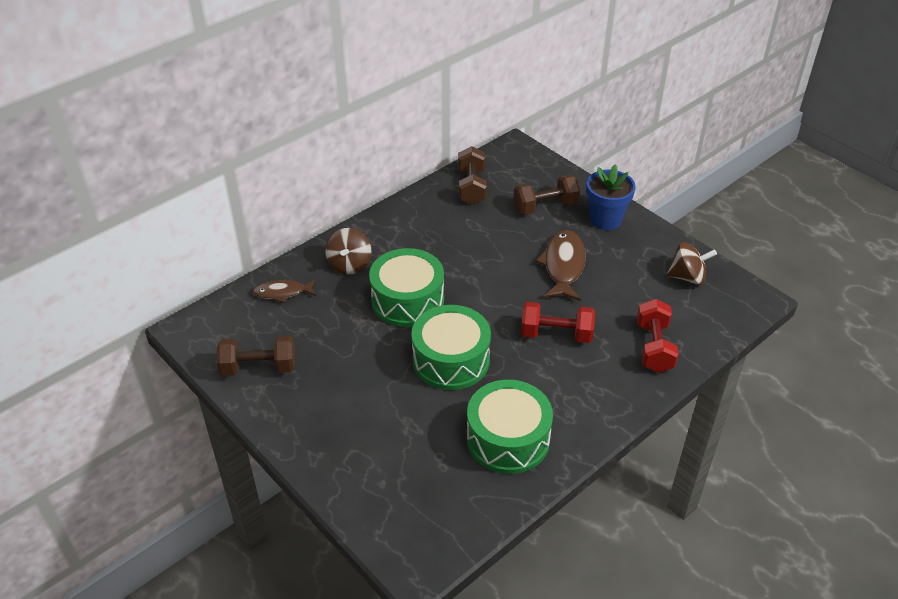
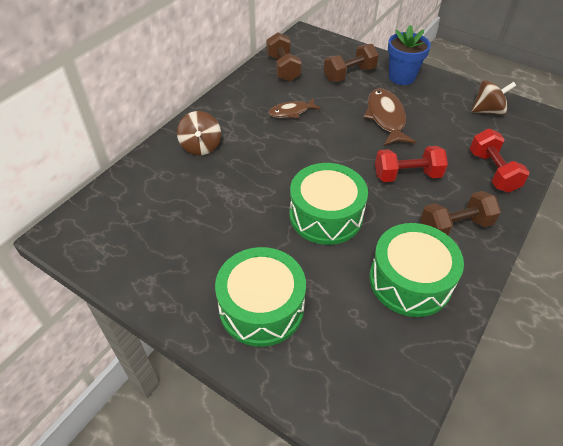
camera: 15 degrees left, 5 degrees up
(259, 368) = (143, 259): brown dumbbell -> brown dumbbell (455, 227)
(283, 293) = (146, 182): brown fish -> brown fish (291, 112)
(407, 300) = (265, 169): green drum -> green drum (261, 307)

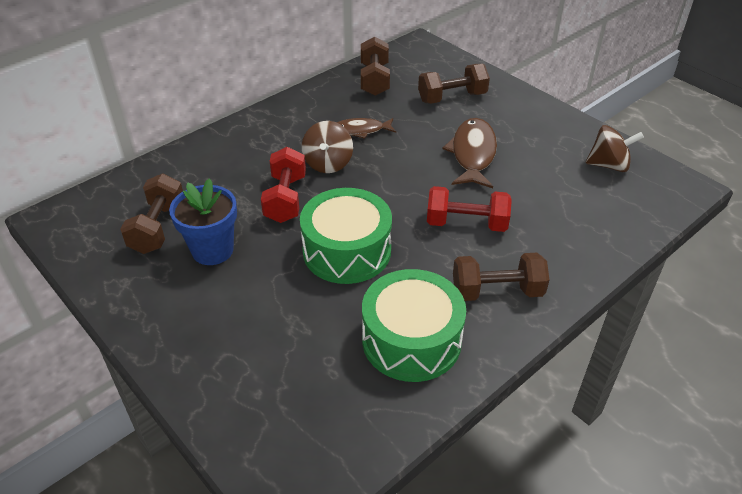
camera: 15 degrees right, 5 degrees down
(159, 225) = (158, 228): none -> brown dumbbell
(201, 146) = (240, 153): brown spinning top -> brown spinning top (328, 163)
(261, 307) = (229, 333): green drum -> none
(401, 77) = (516, 110): blue flower pot -> blue flower pot (212, 250)
(492, 171) = (578, 237): red dumbbell -> red dumbbell (286, 199)

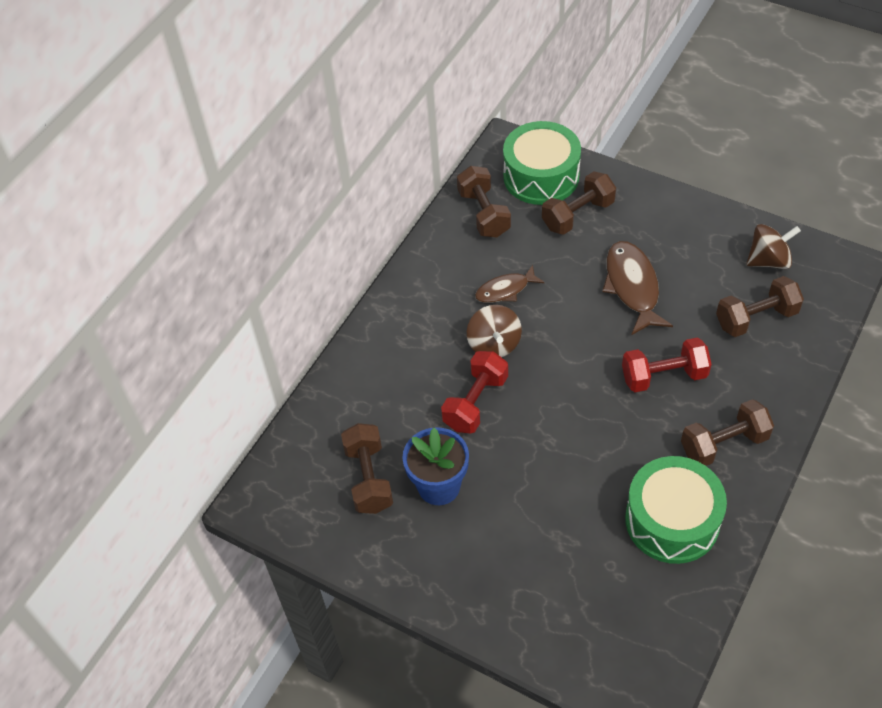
camera: 15 degrees left, 10 degrees up
(286, 199) = (475, 402): red dumbbell -> red dumbbell turned 45 degrees clockwise
(347, 251) = (567, 444): green drum -> green drum (541, 176)
(577, 203) = (756, 318): none -> brown dumbbell

